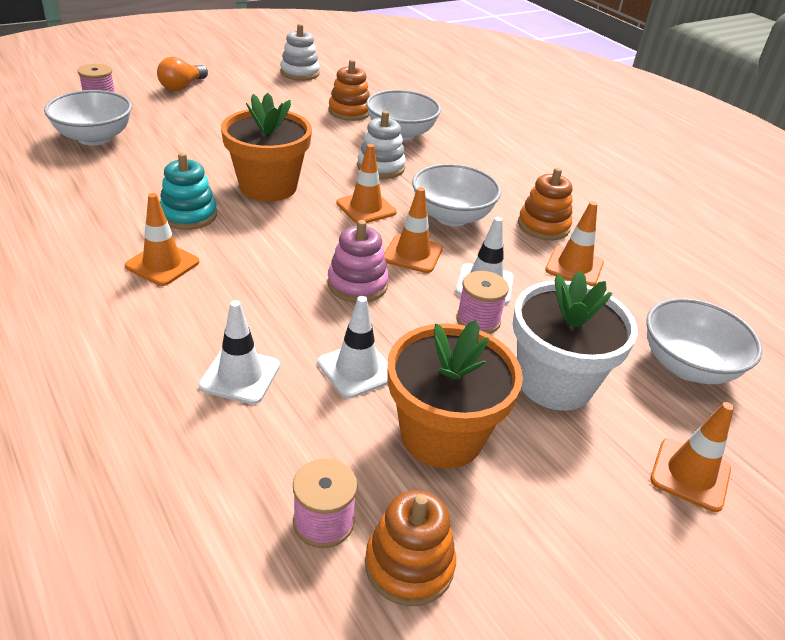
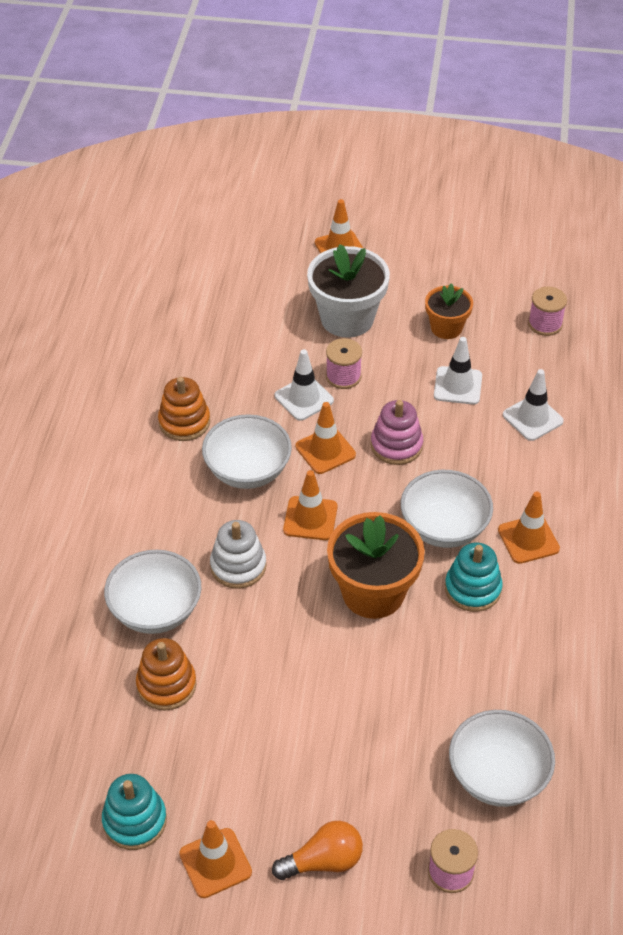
camera: 135 degrees left, 10 degrees up
(300, 73) = (135, 821): white stacking toy -> turquoise stacking toy
(409, 565) = (520, 289): orange stacking toy -> none
(442, 435) = (446, 328): orange flower pot -> orange flower pot, size x0.59
(574, 266) = (216, 377): orange traffic cone -> orange traffic cone (215, 863)
(688, 366) = (252, 285): white bowl -> white bowl (444, 528)

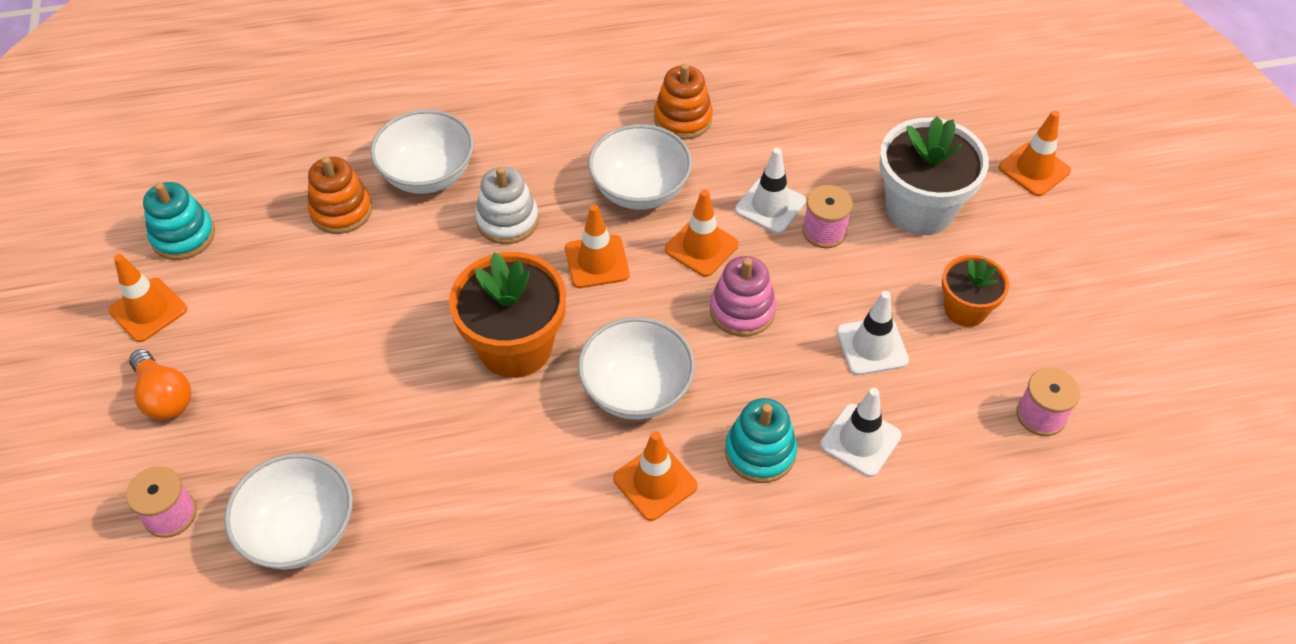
camera: 70 degrees right, 5 degrees up
(472, 589) = (556, 442): turquoise stacking toy -> turquoise stacking toy (760, 452)

